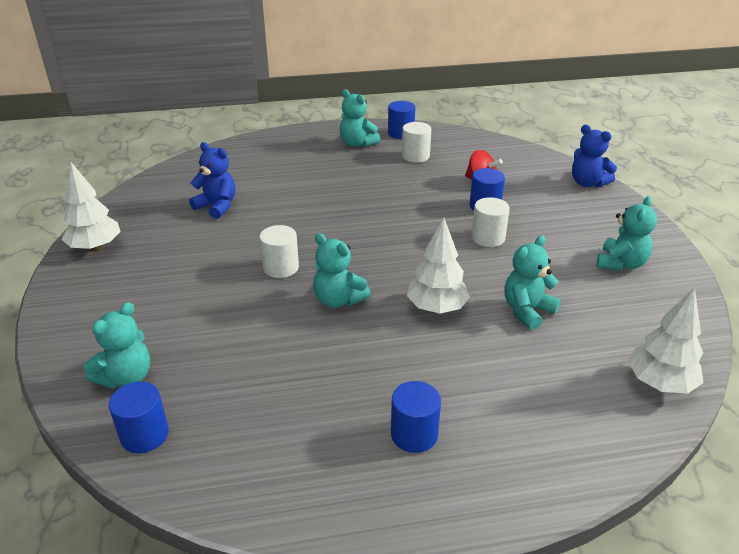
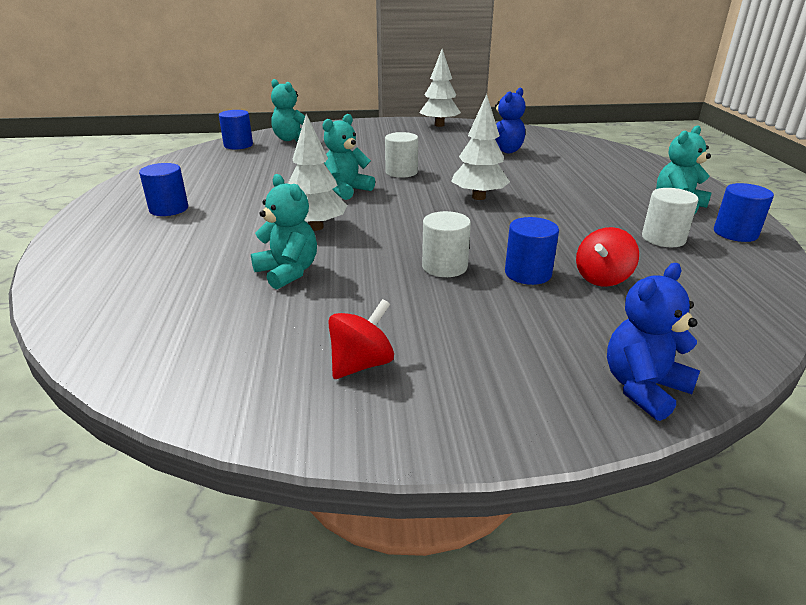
camera: 95 degrees right, 5 degrees down
(621, 264) = (361, 364): turquoise teddy bear -> red spinning top
(660, 383) = (113, 335): white tree -> white tree (478, 197)

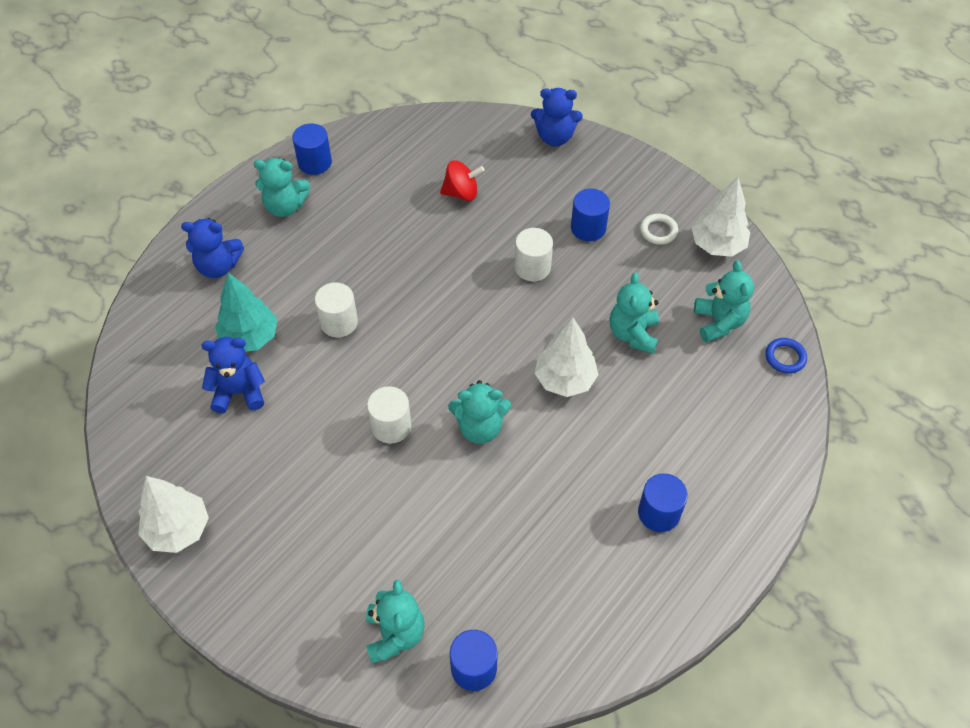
camera: 135 degrees left, 25 degrees up
(89, 331) = (785, 357): none -> blue ring
(198, 321) = (718, 322): none -> turquoise teddy bear
(361, 364) = (658, 231): red spinning top -> white ring
(478, 197) = (394, 327): white tree -> white tree (717, 245)
(528, 273) = (494, 226): blue cylinder -> blue cylinder (588, 228)
(544, 163) = (250, 338): none -> turquoise tree
(630, 172) = (218, 266): none -> blue teddy bear
(663, 238) = (364, 191): white cylinder -> white cylinder (339, 322)

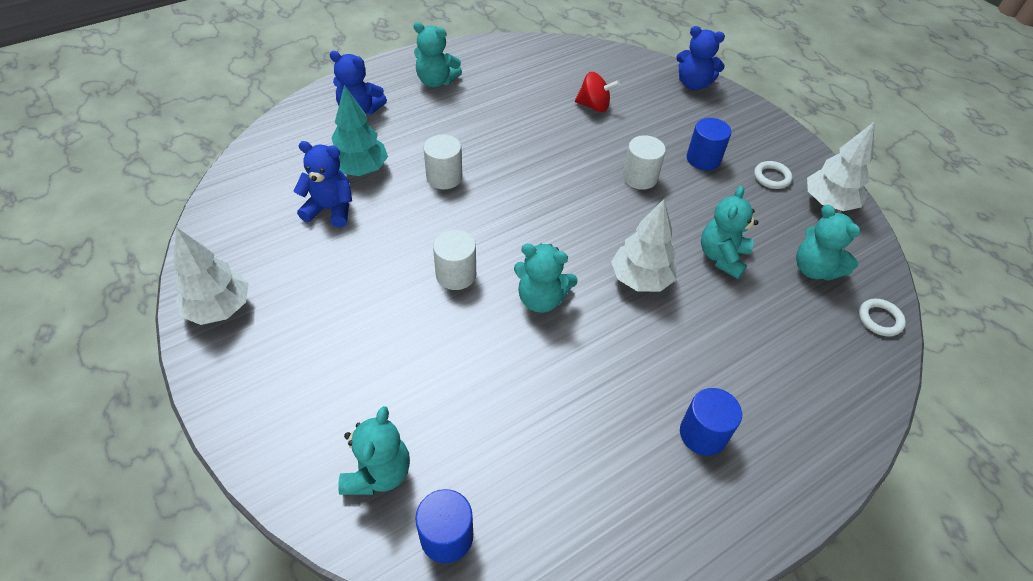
camera: 15 degrees right, 5 degrees down
(315, 162) = (475, 56): blue cylinder -> none
(718, 322) = (814, 269): turquoise teddy bear -> turquoise teddy bear turned 135 degrees clockwise
(785, 357) = (880, 319): blue ring -> white ring

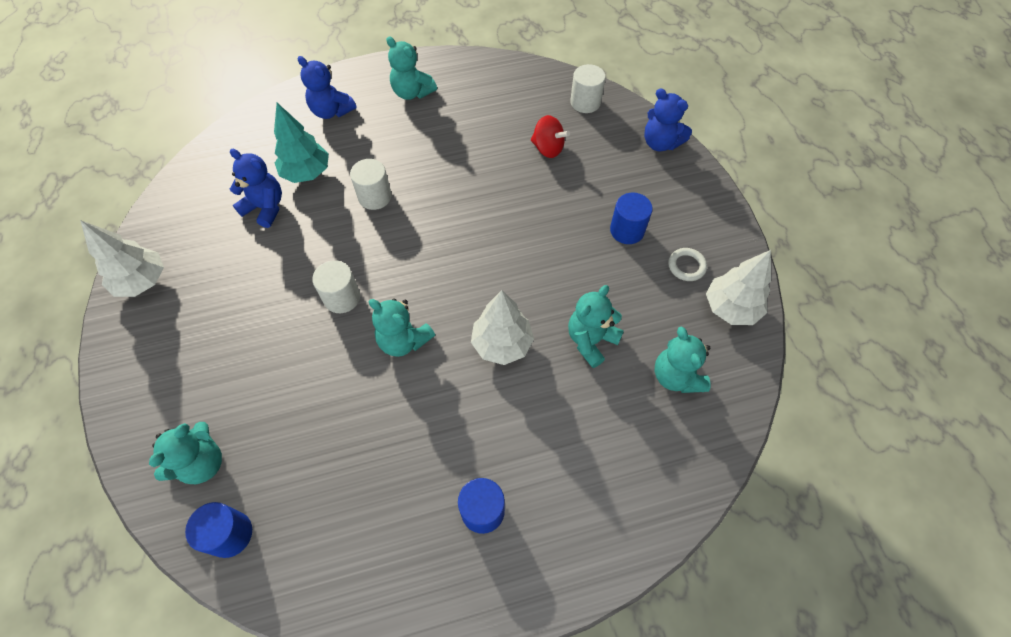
camera: 20 degrees right, 10 degrees up
(640, 177) = (554, 237): white cylinder -> white cylinder (585, 102)
(880, 319) = (713, 446): white ring -> none

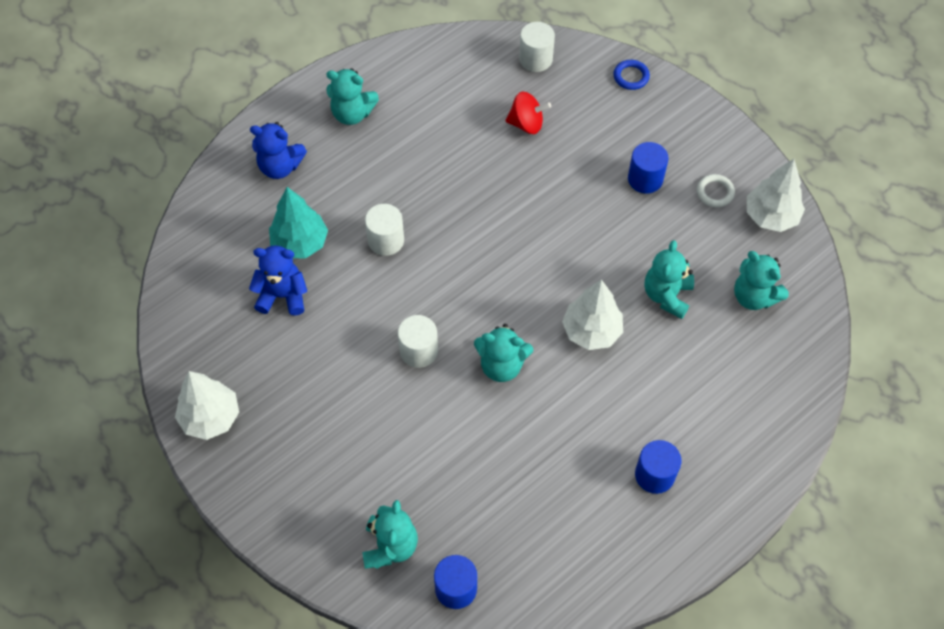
camera: 25 degrees left, 0 degrees up
(660, 143) = (631, 76): blue teddy bear -> blue ring

